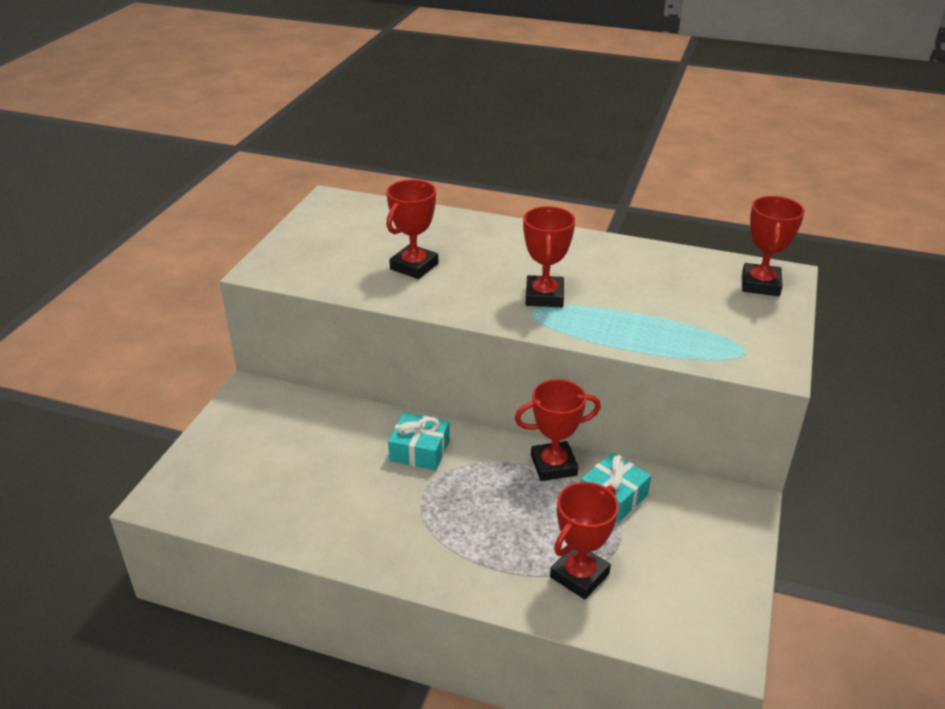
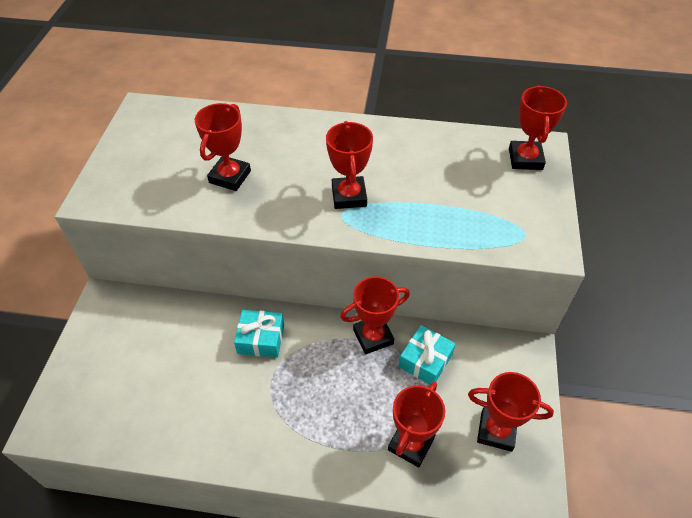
camera: 10 degrees left, 15 degrees up
(688, 578) = (496, 431): none -> red trophy

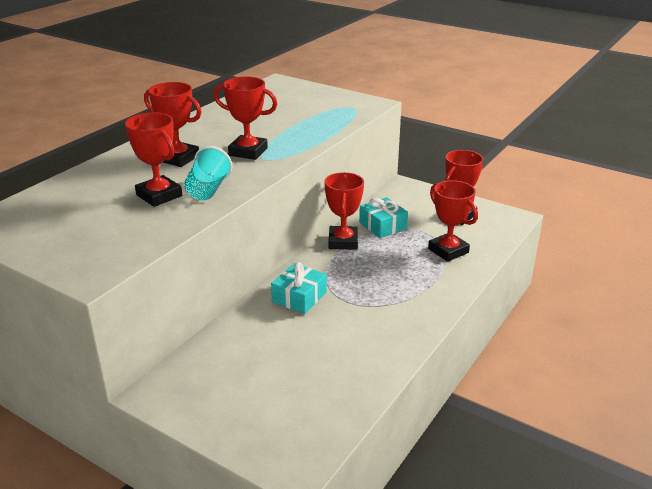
camera: 65 degrees left, 20 degrees down
(256, 202) = (208, 190): none -> turquoise cup
(525, 159) = (284, 89): red trophy -> red trophy (178, 158)

